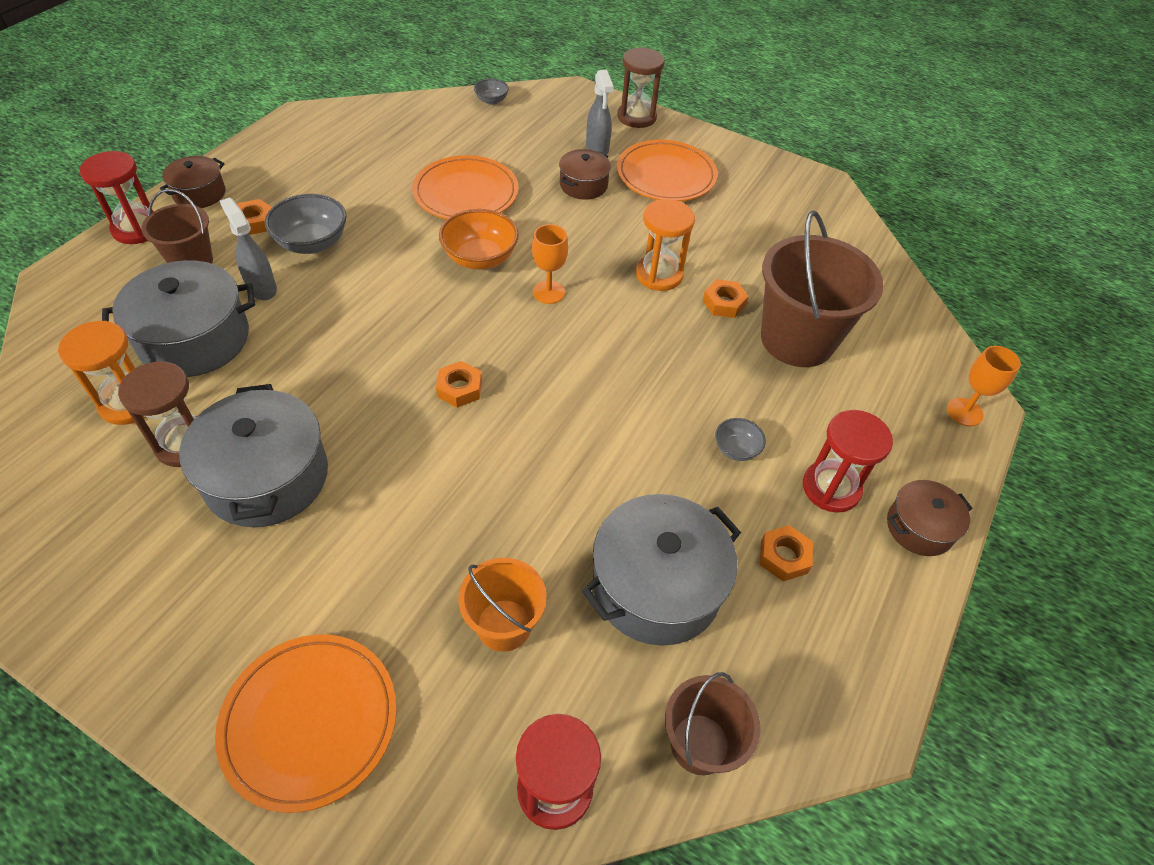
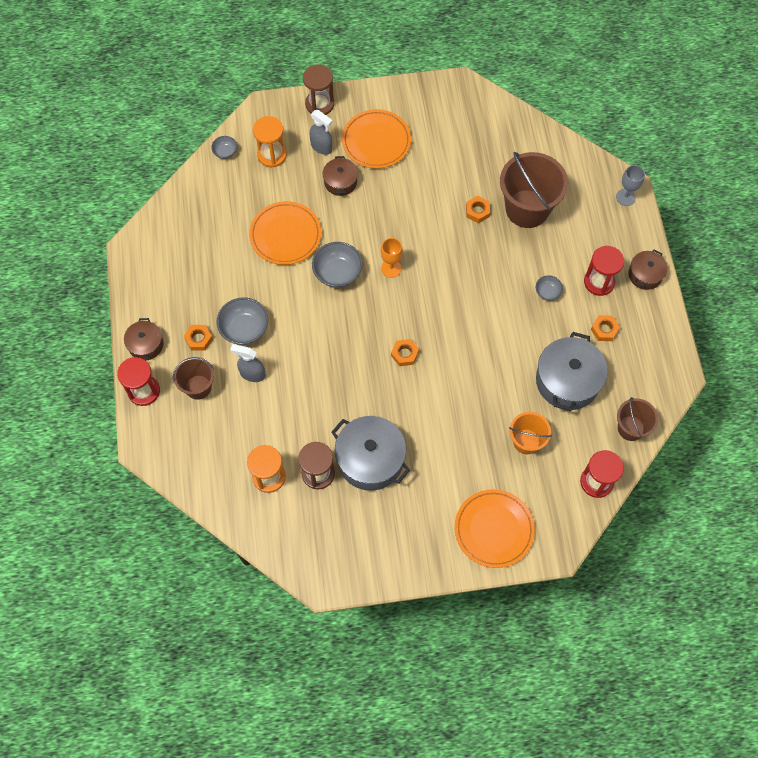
camera: 35 degrees left, 15 degrees up
(194, 339) = (256, 425): grey pot -> none
(480, 258) = (337, 273): orange bowl -> grey bowl
(659, 275) = (432, 216): orange hourglass -> orange hourglass (272, 155)
(964, 412) = (625, 197): orange goblet -> grey goblet

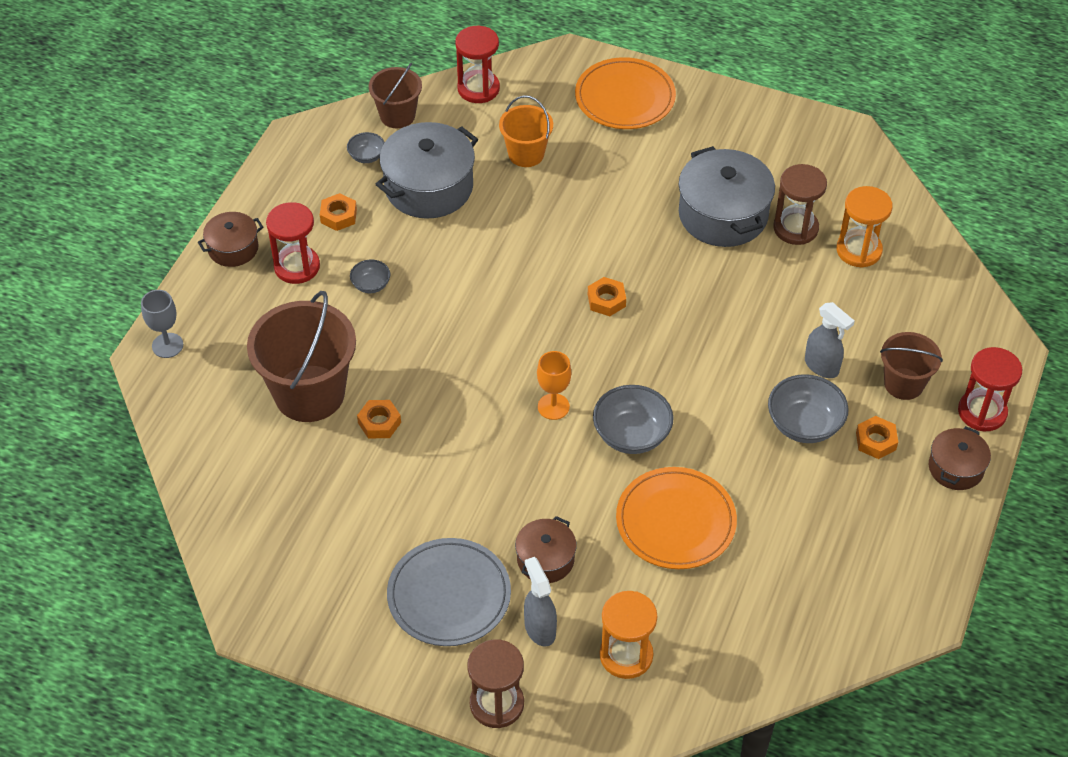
camera: 150 degrees left, 15 degrees down
(225, 152) = (699, 698): grey bowl -> grey bowl (367, 156)
(376, 141) = (449, 595): orange plate -> grey plate

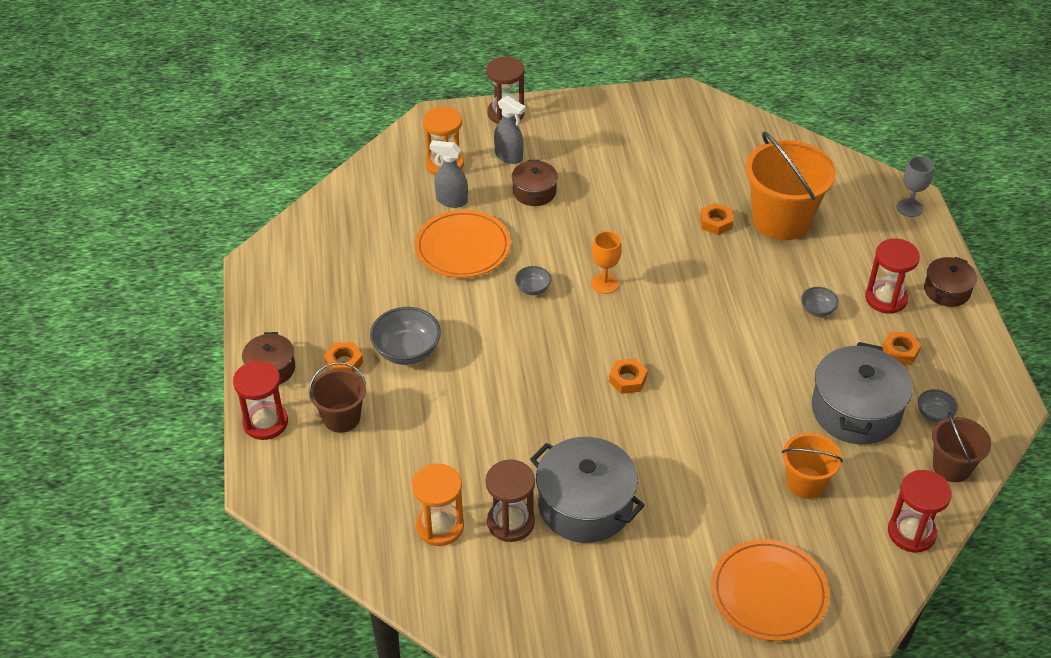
camera: 150 degrees right, 5 degrees down
(309, 393) = (781, 220): brown bucket -> orange bucket
(449, 595) = (579, 150): grey plate -> none
(631, 435) = (533, 289): grey bowl -> grey bowl, size x0.54
(822, 366) = (417, 403): grey spray bottle -> grey spray bottle (451, 201)

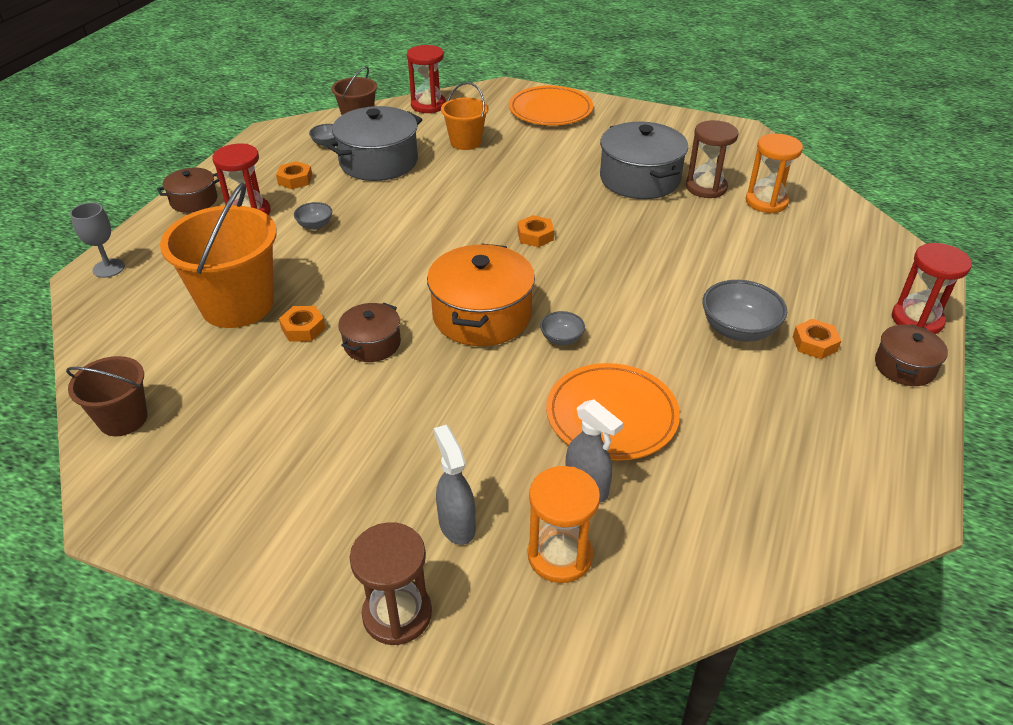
camera: 150 degrees left, 5 degrees down
(341, 418) = (831, 297): brown bucket -> brown bucket (123, 419)
(534, 192) = (467, 452): brown pot -> brown pot (372, 344)
(604, 284) = (482, 315): orange goblet -> orange pot

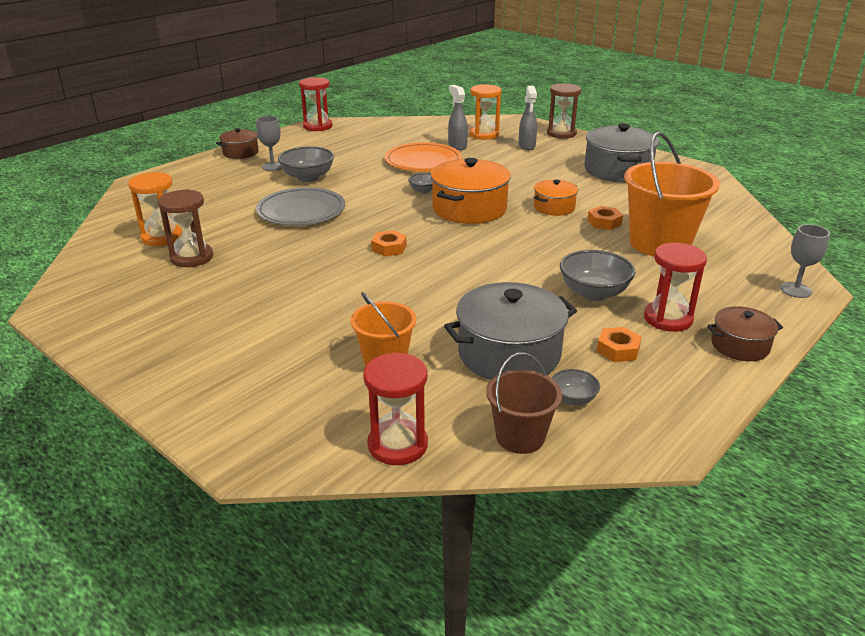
camera: 160 degrees left, 10 degrees down
(123, 419) = (720, 200): brown bucket -> none
(315, 225) = (594, 293): grey bowl -> grey bowl, size x1.85
(372, 344) = (554, 207): brown pot -> orange pot
(550, 110) = (229, 390): orange plate -> none
(639, 179) = (240, 276): grey pot -> grey pot (617, 170)
(676, 266) = (301, 211): none -> grey plate
(814, 344) = (272, 166): orange nut -> grey goblet
(917, 320) = (195, 165): red hourglass -> red hourglass (317, 126)

